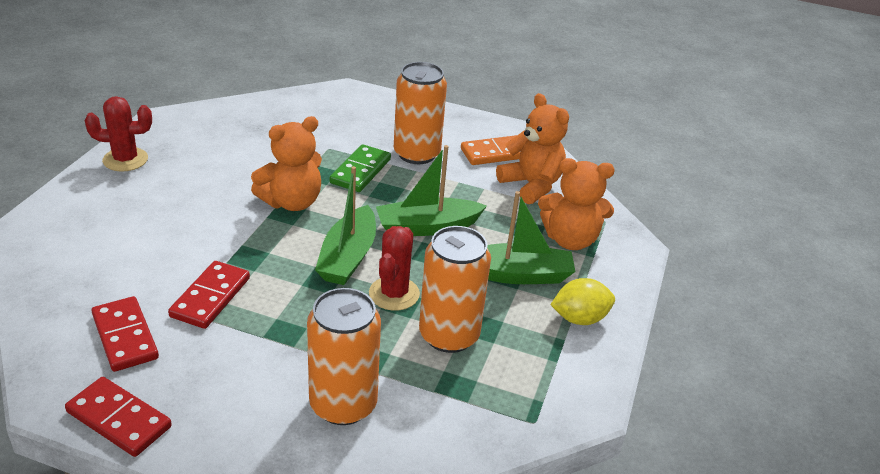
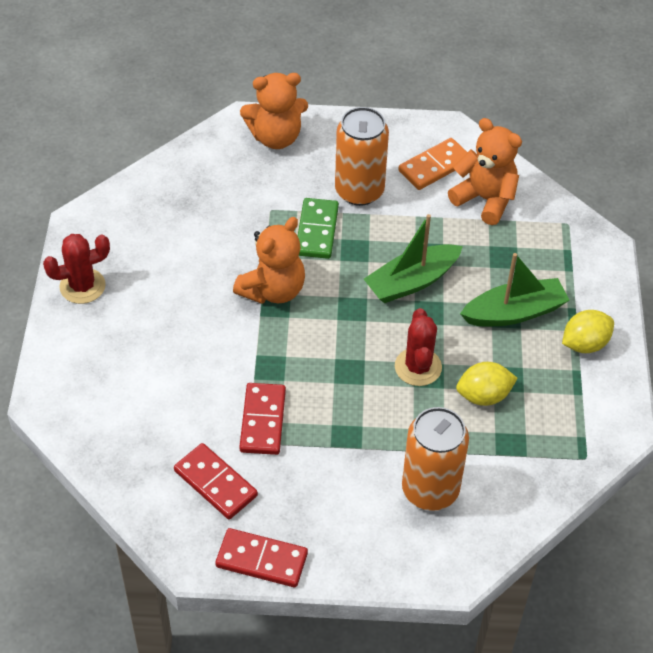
camera: 15 degrees left, 15 degrees up
(348, 257) = (358, 339): green boat -> none
(449, 335) = (483, 396): orange can -> yellow lemon
(570, 240) = (545, 257): orange teddy bear -> orange teddy bear (276, 137)

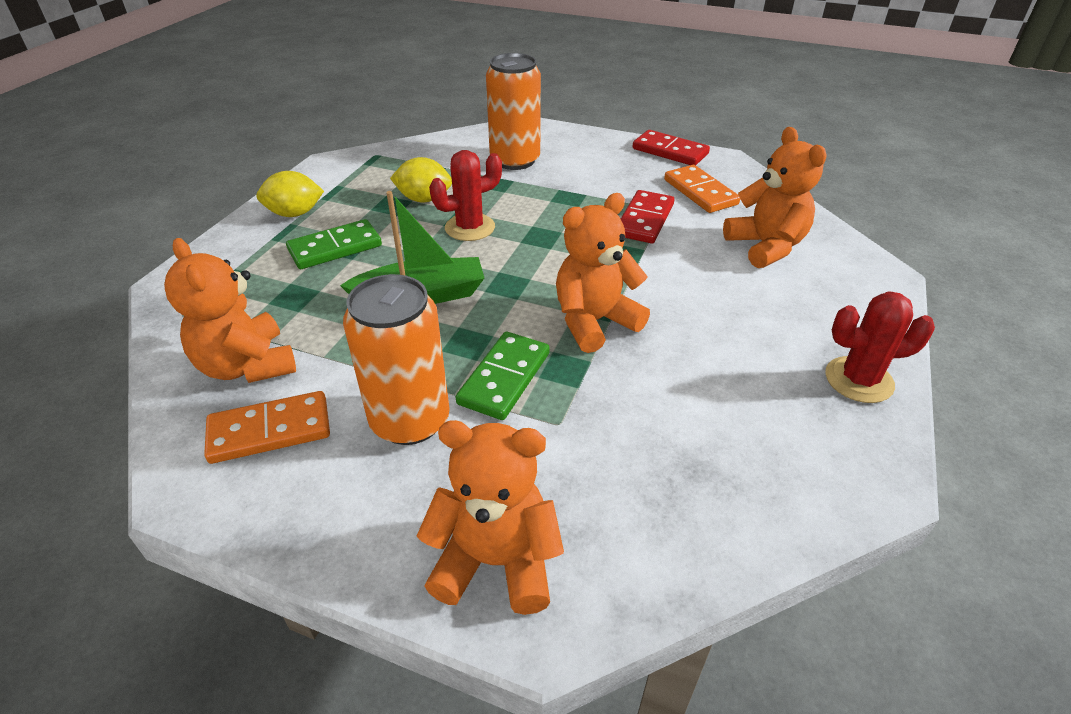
camera: 160 degrees left, 10 degrees down
(146, 411) = (766, 246): none -> orange teddy bear
(215, 483) = (700, 192): red domino -> orange domino
(418, 367) = (470, 227): red cactus -> red cactus turned 45 degrees clockwise
(514, 312) = (335, 248): green boat -> green domino

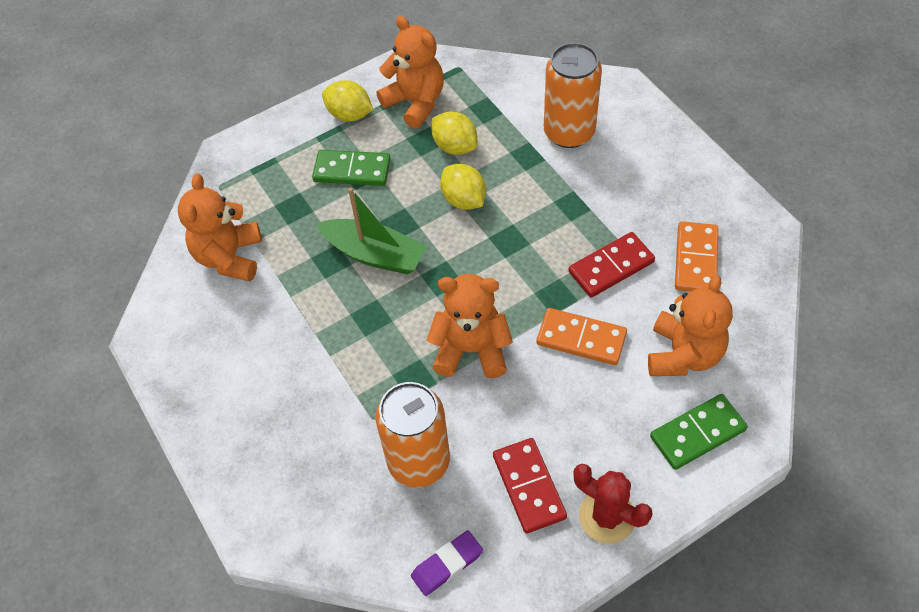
camera: 40 degrees right, 15 degrees up
(270, 431) = (211, 319): orange domino -> orange domino (581, 339)
(410, 420) = (290, 360): orange can -> orange can (418, 461)
(470, 227) = (463, 200): red cactus -> yellow lemon
(496, 561) = (264, 485): orange teddy bear -> orange teddy bear (415, 102)
(504, 378) = (370, 362): green domino -> green domino (697, 433)
(670, 151) = (724, 191): red domino -> red domino (529, 486)
(781, 508) = (447, 564): none -> purple eraser

